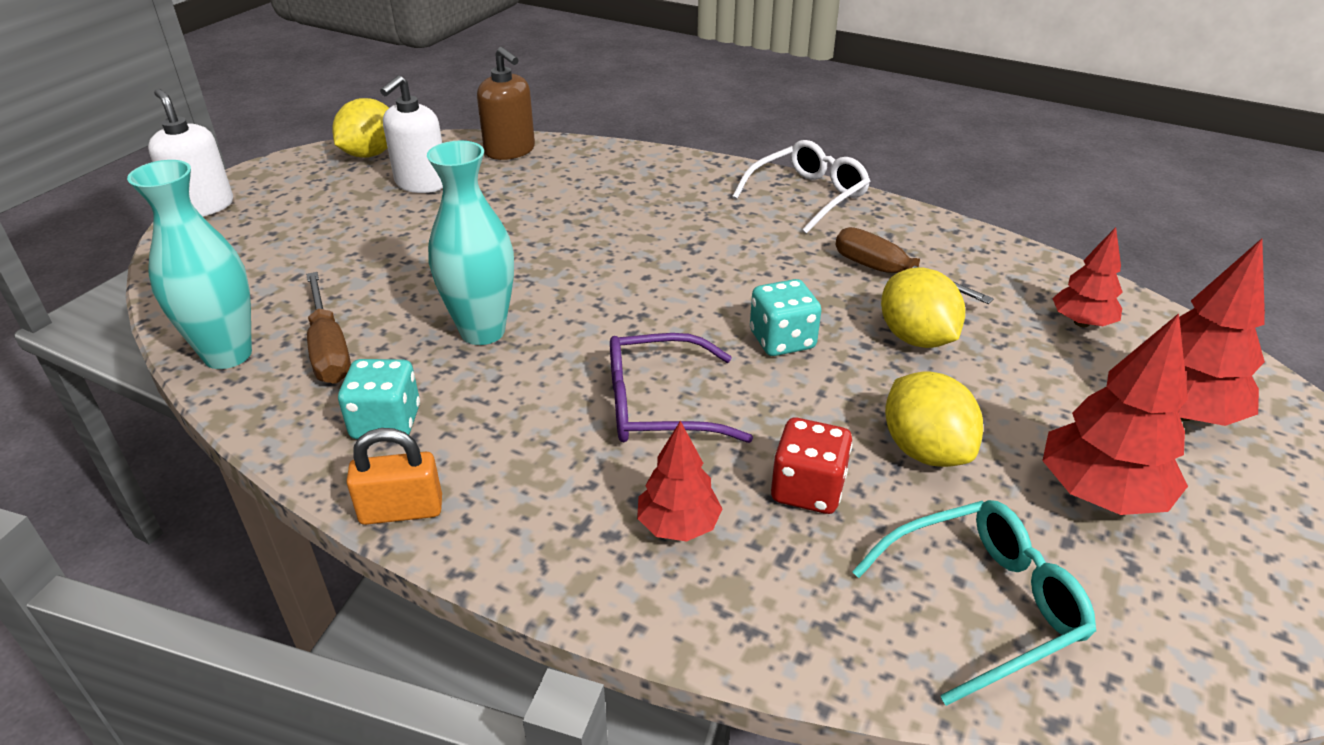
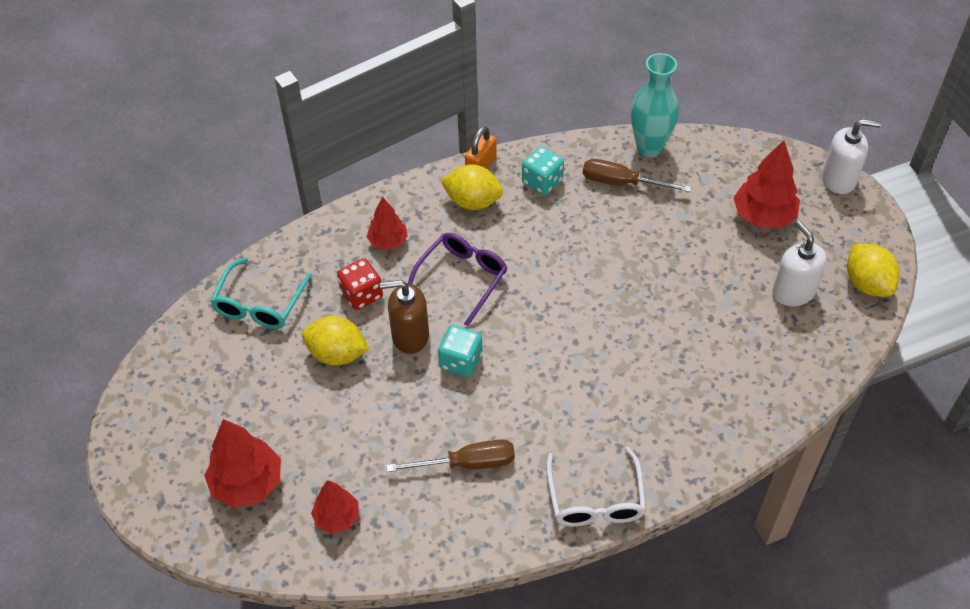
camera: 130 degrees right, 15 degrees up
(482, 331) = (584, 244): turquoise vase -> none
(510, 151) = (813, 365): brown soap dispenser -> brown soap dispenser (410, 336)
(916, 338) = (405, 422): yellow lemon -> yellow lemon (472, 201)
(1100, 493) = (252, 394): red tree -> red tree (763, 216)

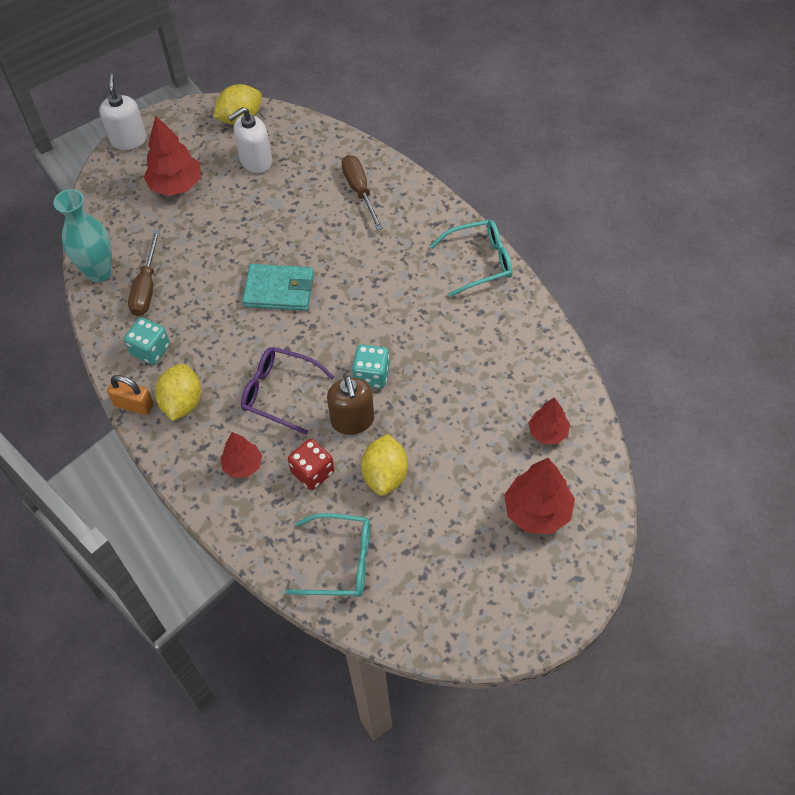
camera: 100 degrees left, 5 degrees up
(467, 463) = (472, 350): brown screwdriver -> brown screwdriver (360, 191)
(594, 293) = (279, 290): none -> turquoise wallet
(595, 498) = (479, 262): white glasses -> turquoise glasses

